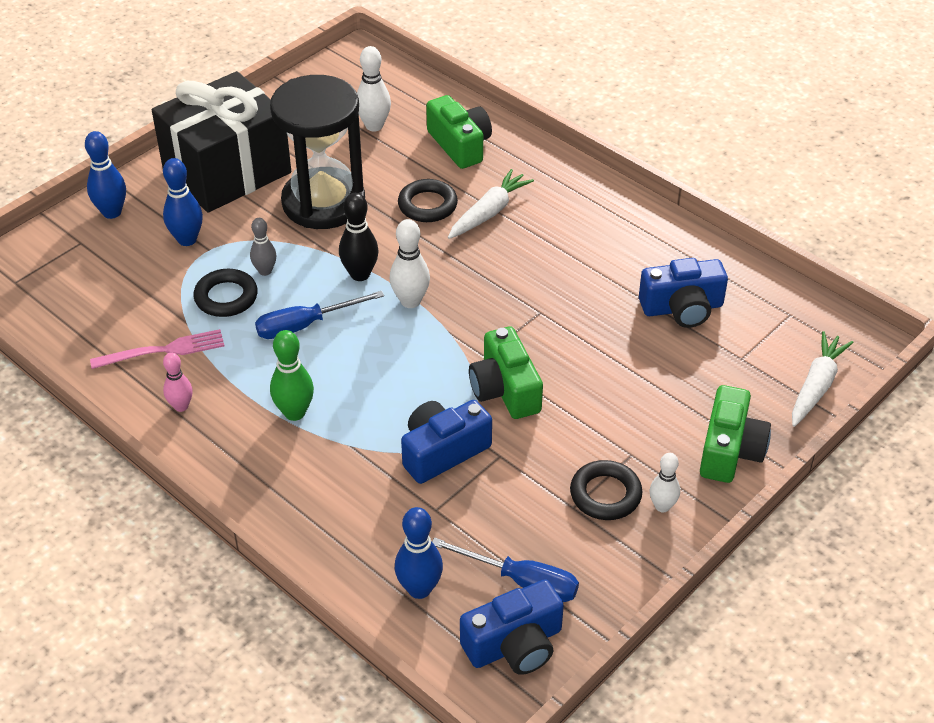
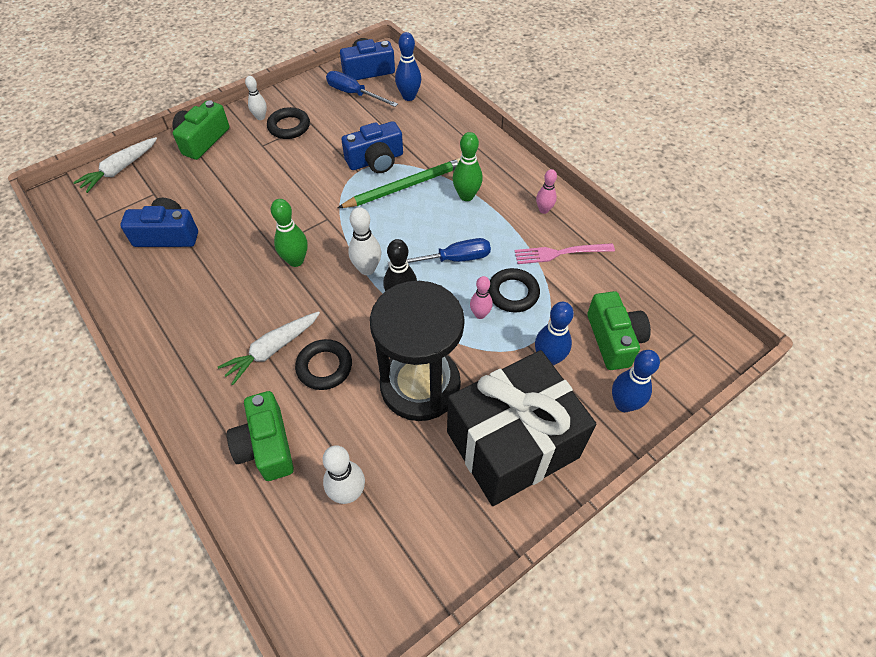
camera: 170 degrees left, 10 degrees up
(265, 271) = (480, 314): grey bowling pin -> pink bowling pin
(387, 416) = (405, 186): none -> green pencil
(503, 299) = (296, 261): none -> green bowling pin
(505, 389) = (322, 193): green camera -> green camera (614, 339)

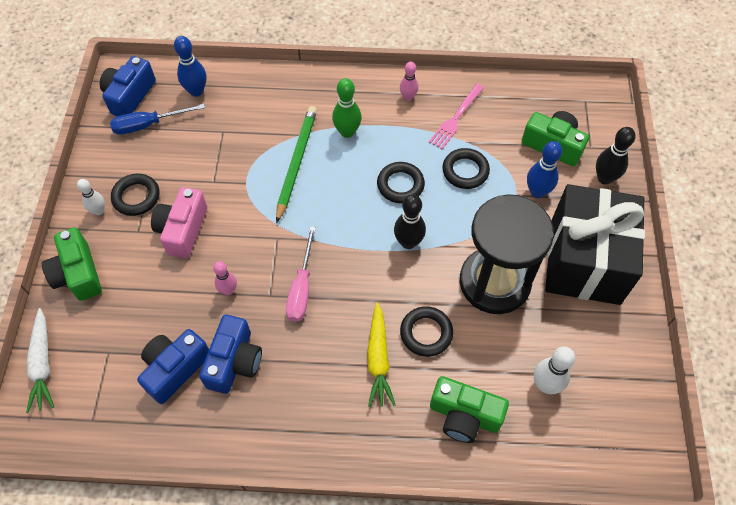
camera: 50 degrees left, 5 degrees up
(272, 350) = (378, 359): white carrot -> yellow carrot
(285, 165) = (182, 230): none -> pink camera
(296, 261) = (301, 288): green bowling pin -> pink screwdriver
(367, 269) = (357, 245): white bowling pin -> none
(375, 160) = (247, 163): blue camera -> blue camera (234, 361)
(452, 259) = (400, 185): blue screwdriver -> black ring
(480, 314) = (466, 203): pink bowling pin -> pink bowling pin (228, 290)
(624, 404) = (604, 178): blue bowling pin -> black bowling pin

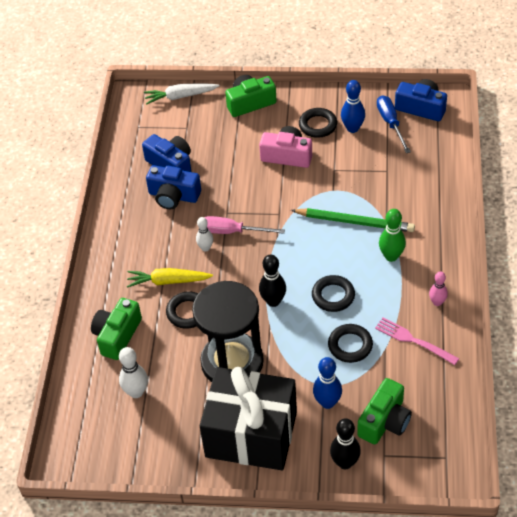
camera: 95 degrees right, 10 degrees down
(99, 211) = (305, 106): white bowling pin -> white bowling pin (205, 248)
(196, 91) = (430, 149): blue bowling pin -> blue bowling pin (352, 128)
(228, 290) = (232, 188): pink bowling pin -> none

